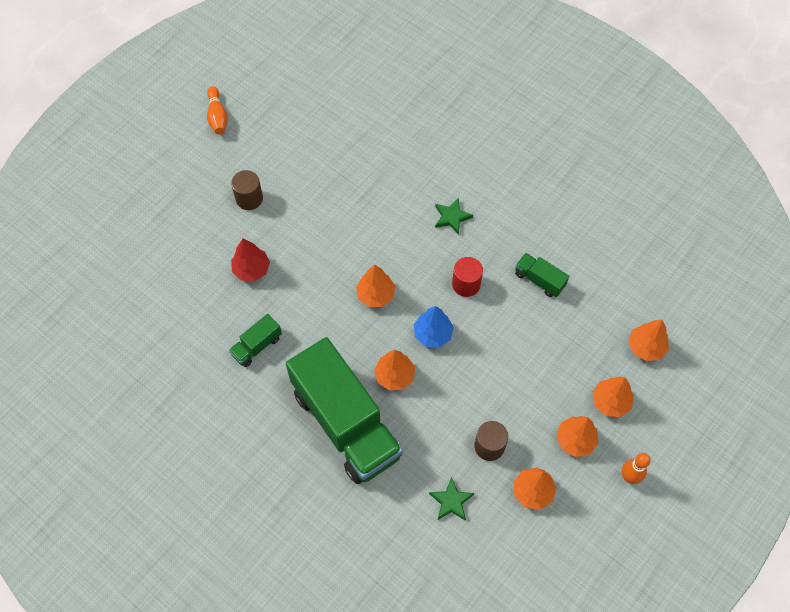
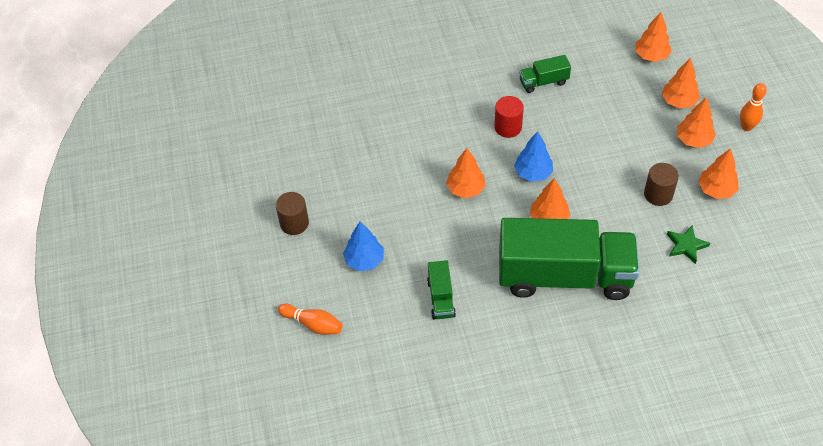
camera: 50 degrees left, 10 degrees down
(217, 116) = (190, 200): orange bowling pin -> orange bowling pin (313, 324)
(251, 269) = (364, 260): red tree -> blue tree
(451, 217) = (441, 101): green star -> none

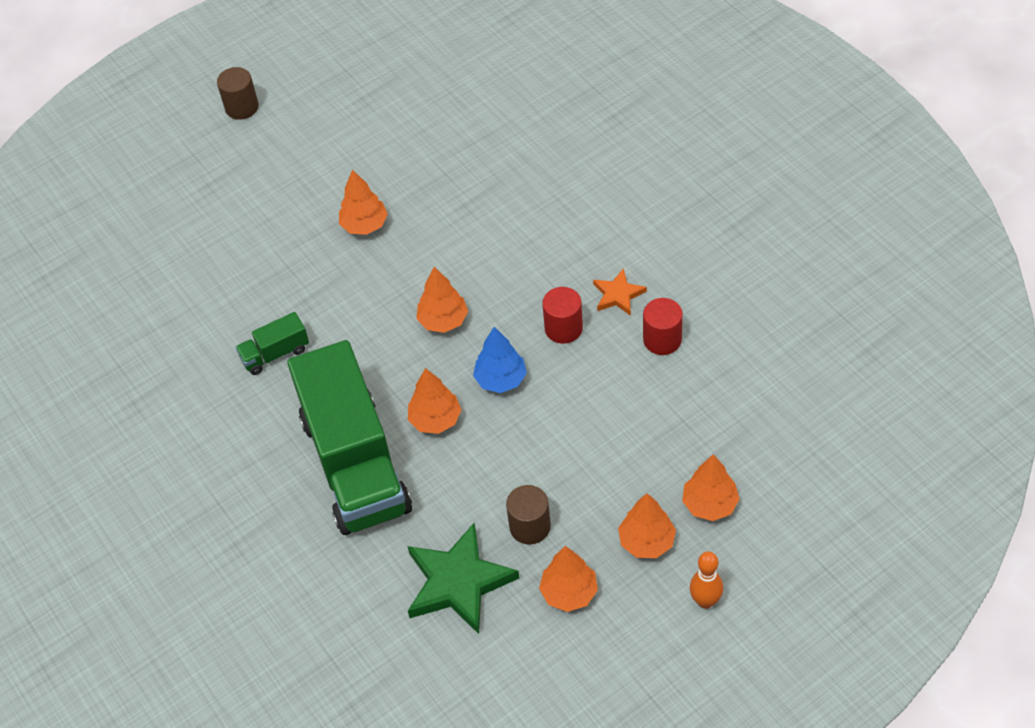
camera: 70 degrees right, 0 degrees up
(294, 223) = (323, 184): brown cylinder -> brown cylinder (242, 107)
(313, 324) = (197, 254): orange bowling pin -> none
(364, 260) = (298, 265): blue tree -> none
(495, 91) = (618, 295): none -> orange star
(543, 82) = (662, 340): green truck -> red cylinder
(651, 56) = (780, 446): orange tree -> orange tree (364, 225)
(686, 245) = (458, 582): green star -> green star, size x1.92

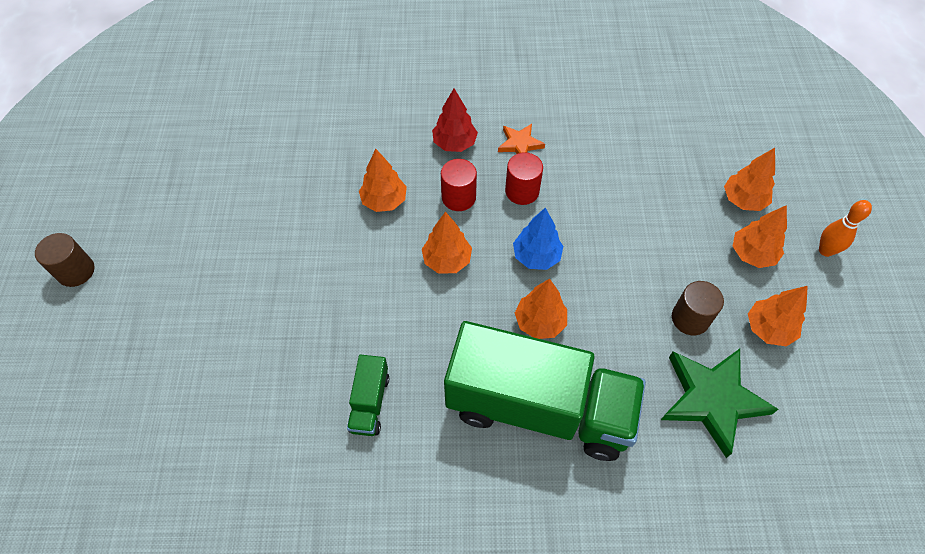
camera: 60 degrees left, 5 degrees up
(364, 225) = (300, 257): orange tree -> orange tree (384, 201)
(573, 248) = (454, 143): none -> red tree
(662, 340) = (581, 143): red cylinder -> red cylinder (458, 197)

